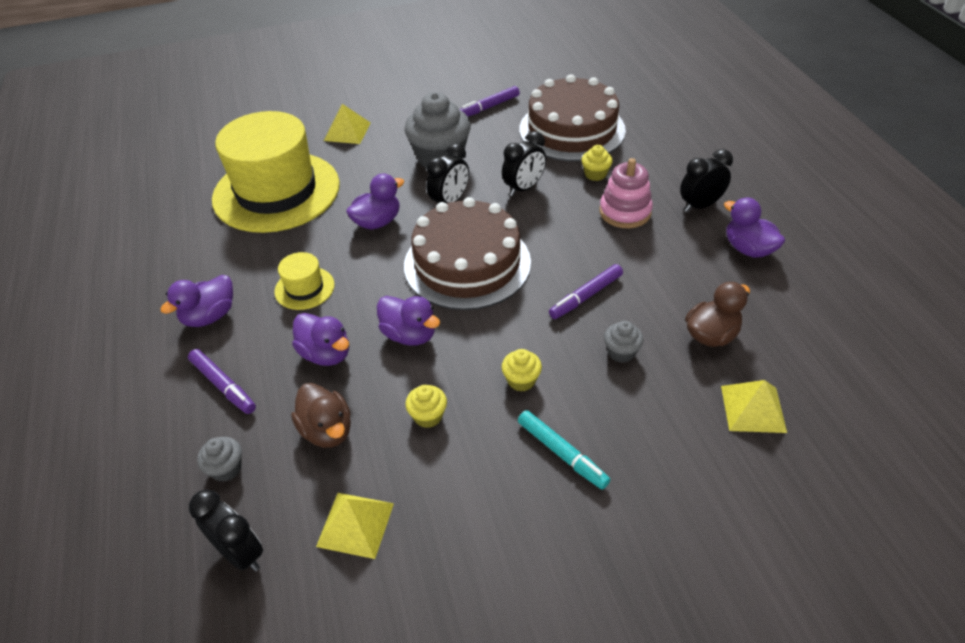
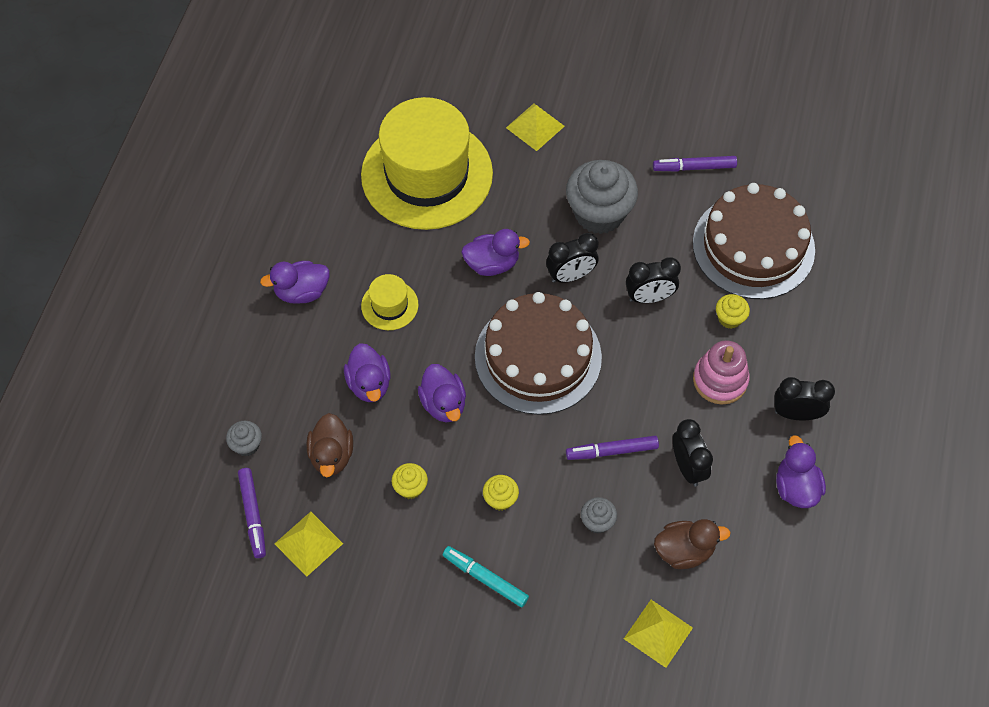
camera: 30 degrees right, 15 degrees up
(223, 385) = (279, 369): purple marker -> purple marker (253, 515)
(240, 553) = (224, 518): black clock -> black clock (688, 467)
(562, 453) = (485, 578): turquoise marker -> turquoise marker turned 135 degrees clockwise

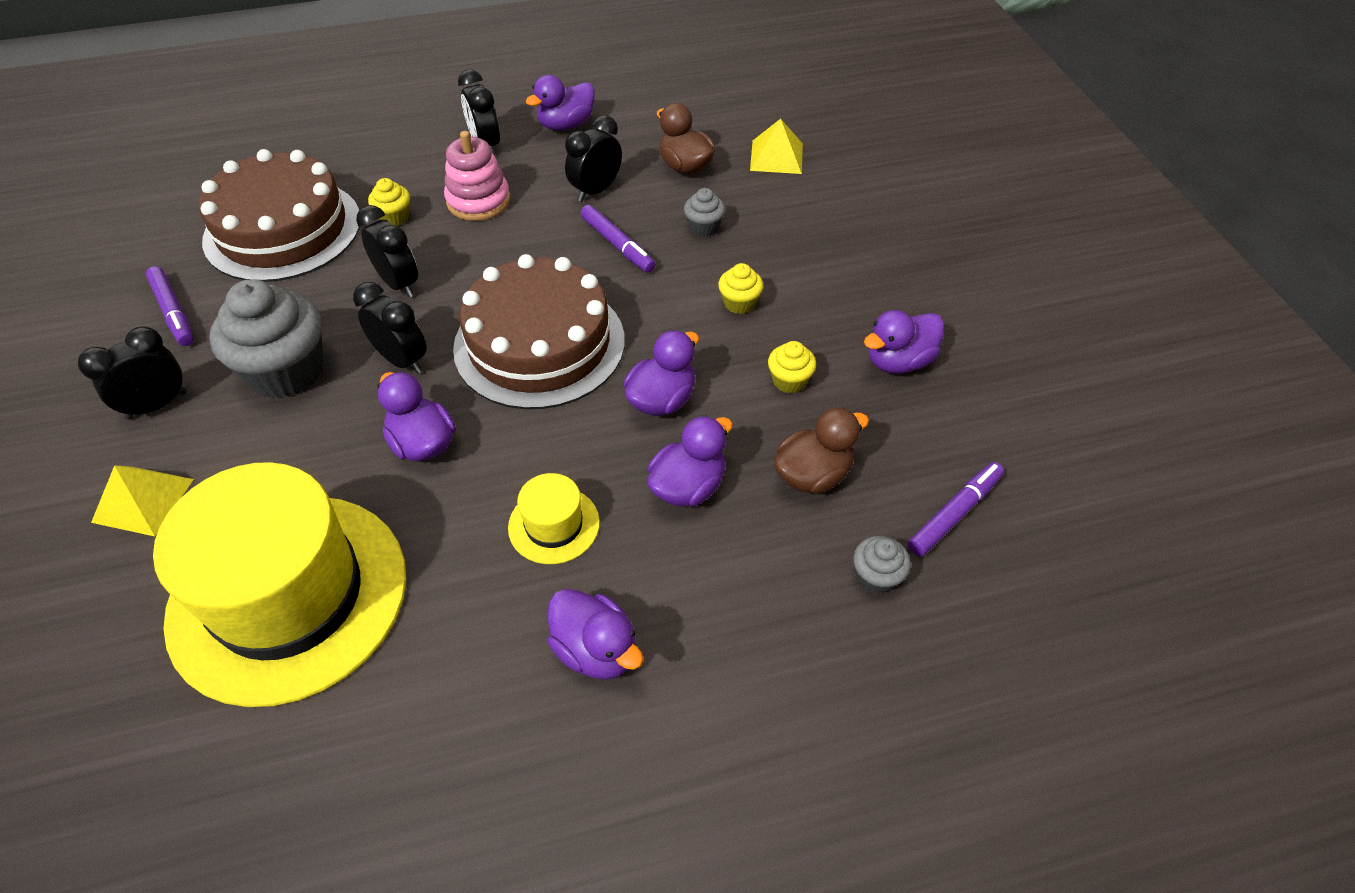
camera: 120 degrees left, 10 degrees down
(308, 543) = (934, 439): yellow pyramid -> none
(382, 568) = (898, 361): none -> purple duck
(485, 578) = (833, 279): turquoise marker -> none
(609, 145) = (157, 405): none -> black clock

